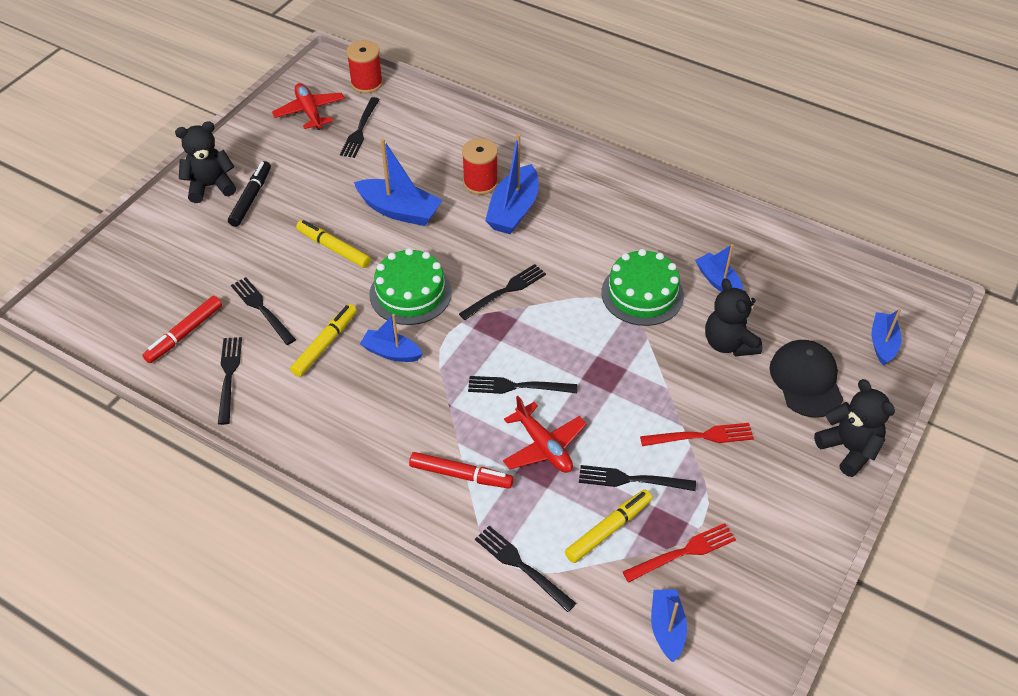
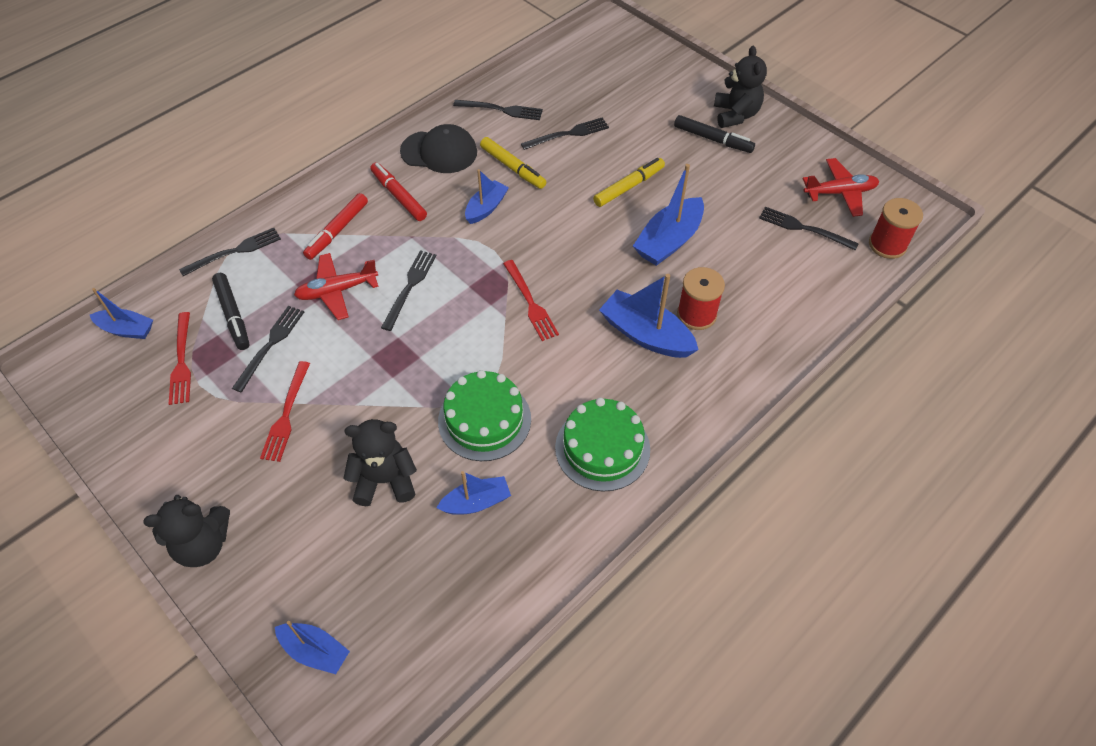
camera: 105 degrees right, 5 degrees up
(184, 334) = (556, 89): red marker -> red marker (399, 196)
(410, 293) = (553, 231): green cake -> green cake (602, 448)
(506, 290) = (531, 303): black fork -> red fork
(608, 529) = (233, 315): yellow marker -> black marker
(806, 380) = (304, 539): black cap -> black cap (439, 152)

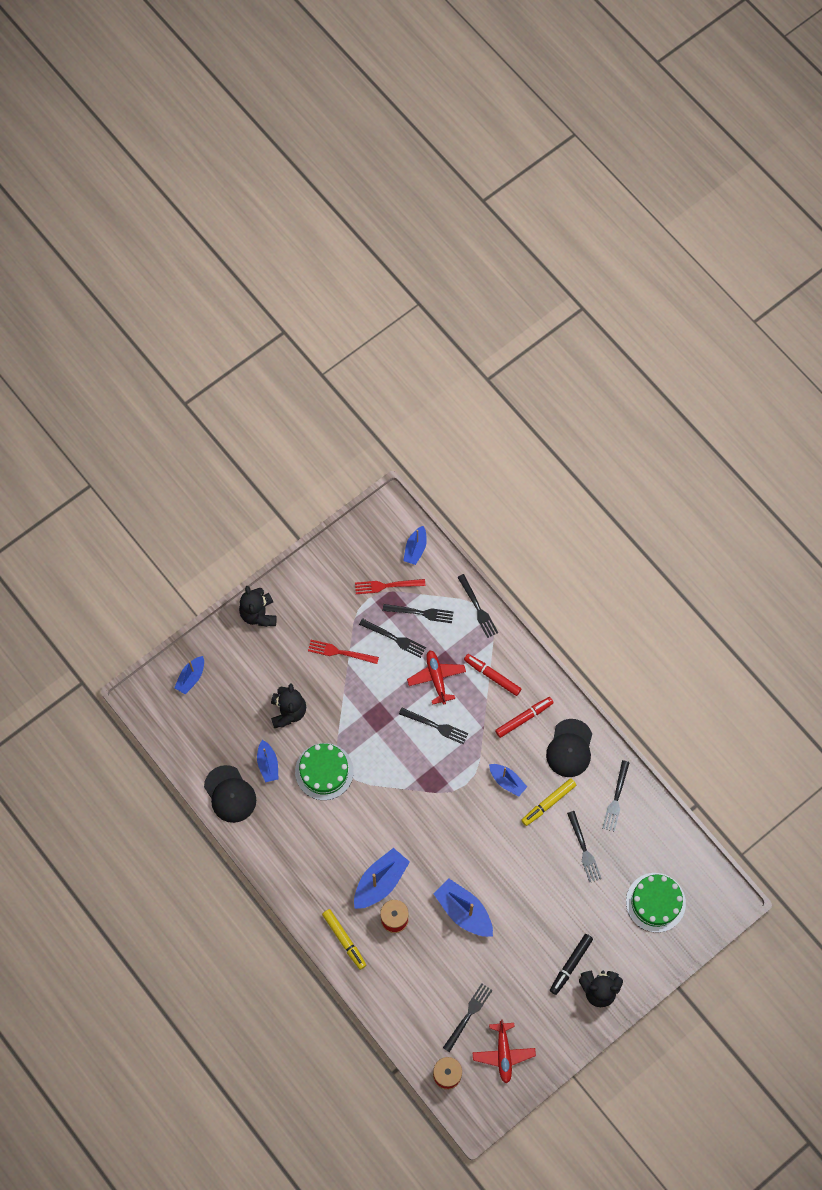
camera: 95 degrees right, 15 degrees up
(233, 315) = (421, 613): black marker -> black fork
(531, 303) = (414, 807): red fork -> none
(533, 557) = (230, 794): none -> black cap
(602, 448) = (296, 842): green cake -> green cake (655, 902)
(629, 187) = (521, 889): yellow marker -> yellow marker (344, 940)

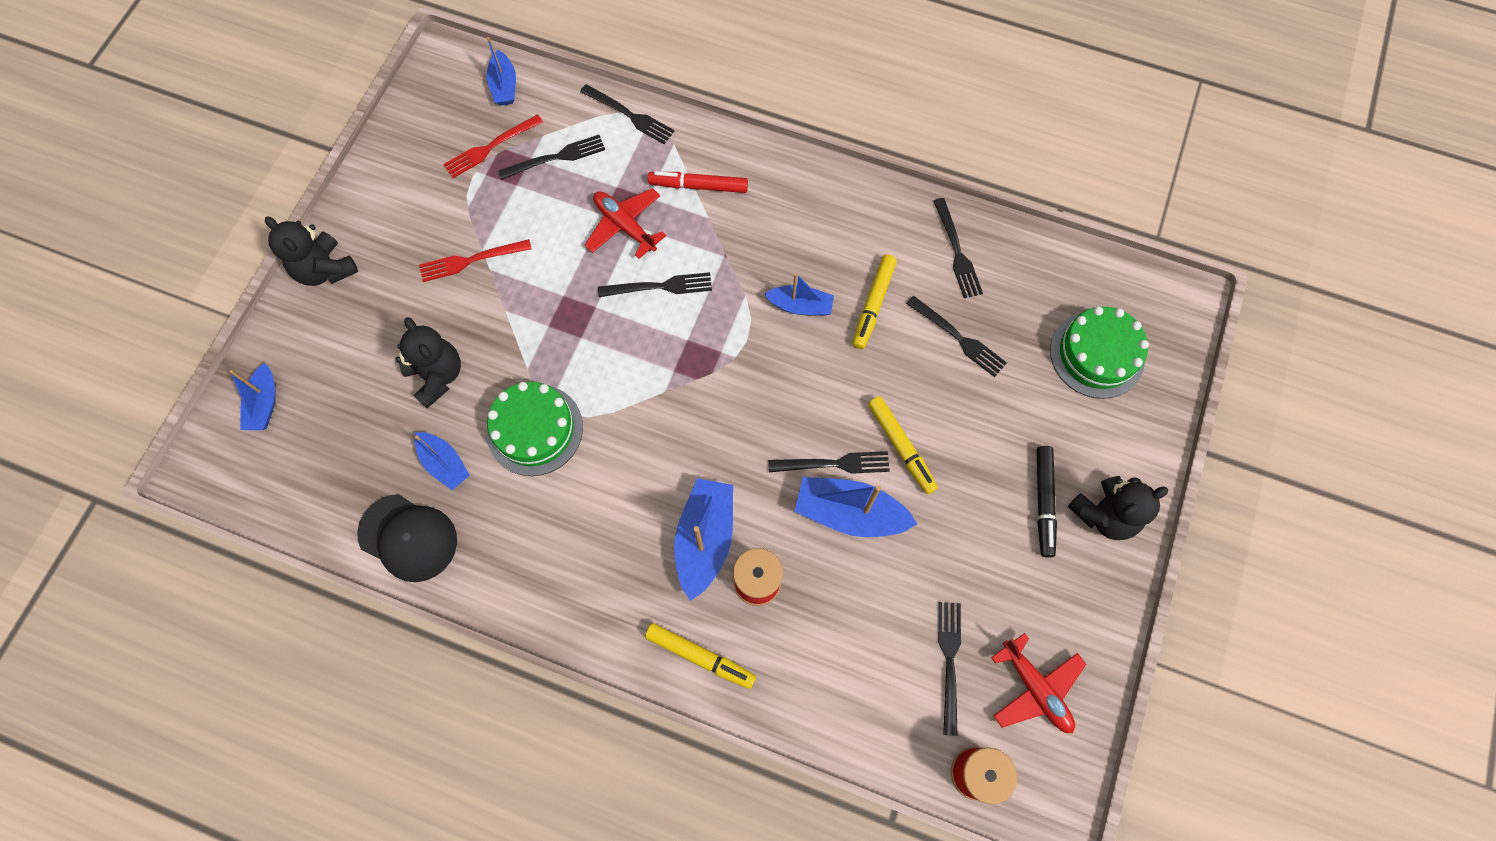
camera: 30 degrees left, 0 degrees up
(395, 639) = (539, 206): black fork -> black fork (835, 463)
(513, 891) = (901, 447): none -> yellow marker
(524, 718) = (773, 216): red marker -> none
(569, 748) = (856, 222): black cap -> none

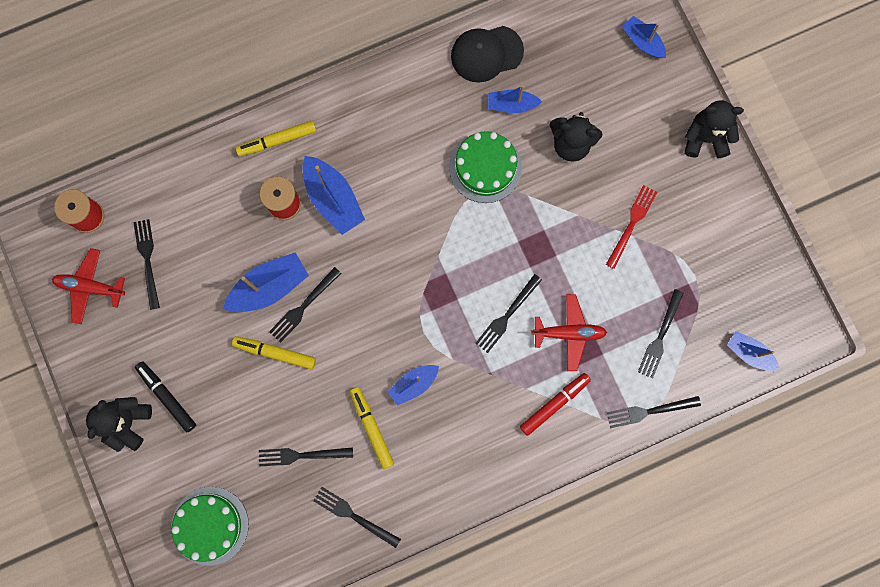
camera: 135 degrees right, 10 degrees up
(489, 148) = (706, 302): red fork -> none
(949, 660) = (147, 259): black fork -> black fork turned 150 degrees counterclockwise

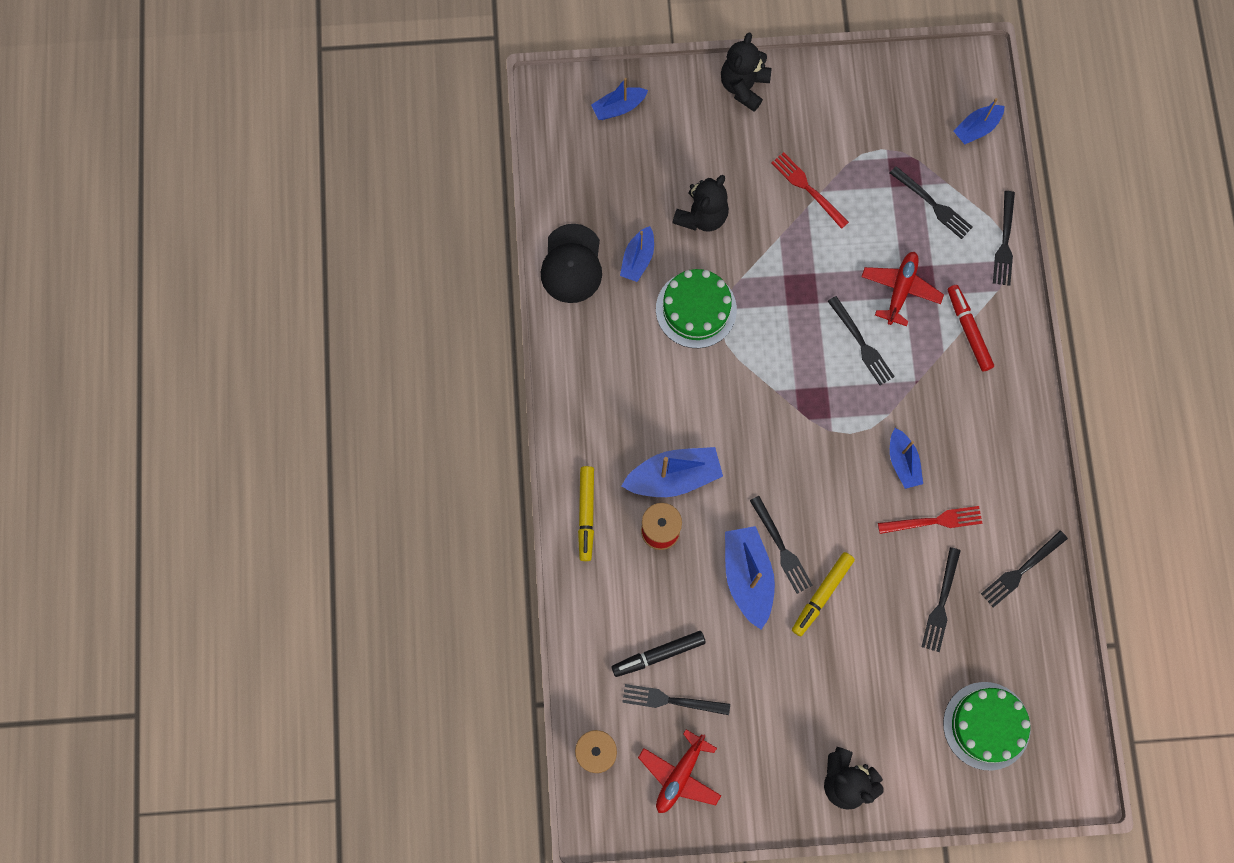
camera: 70 degrees left, 5 degrees down
(167, 397) = (832, 727): black marker -> black marker (658, 654)
(371, 428) = (935, 521): yellow marker -> red fork

